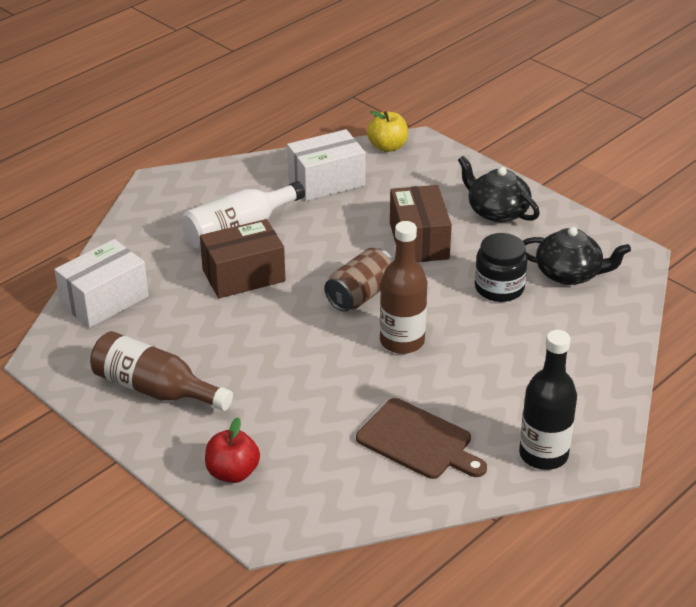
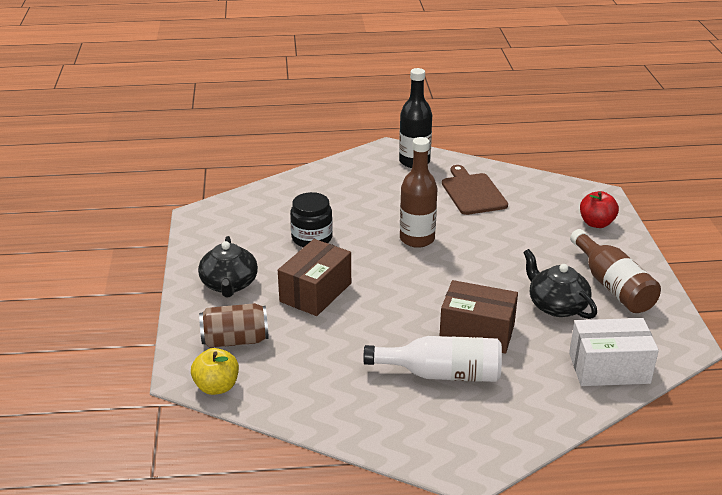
camera: 140 degrees left, 5 degrees down
(326, 181) = (315, 380): white box -> none
(361, 295) = (407, 277): brown can -> brown can (235, 340)
(569, 273) = (256, 225): black teapot -> black teapot (556, 305)

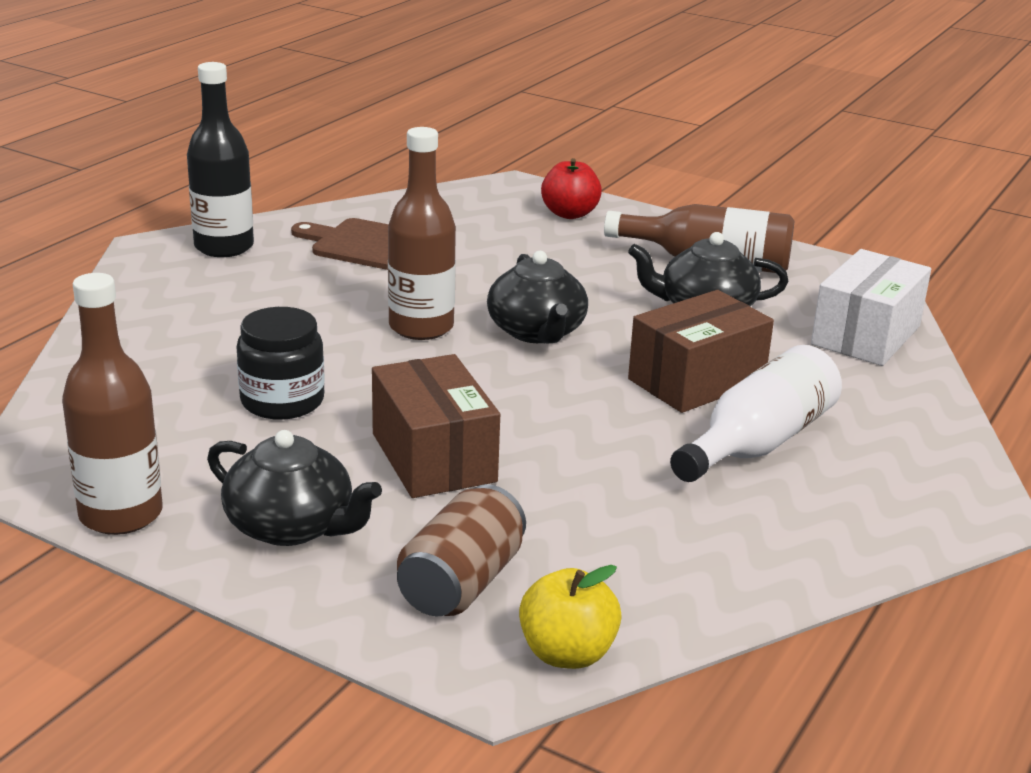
camera: 55 degrees left, 5 degrees down
(196, 246) = (121, 514): none -> brown bottle
(458, 269) = (537, 332): none -> black teapot

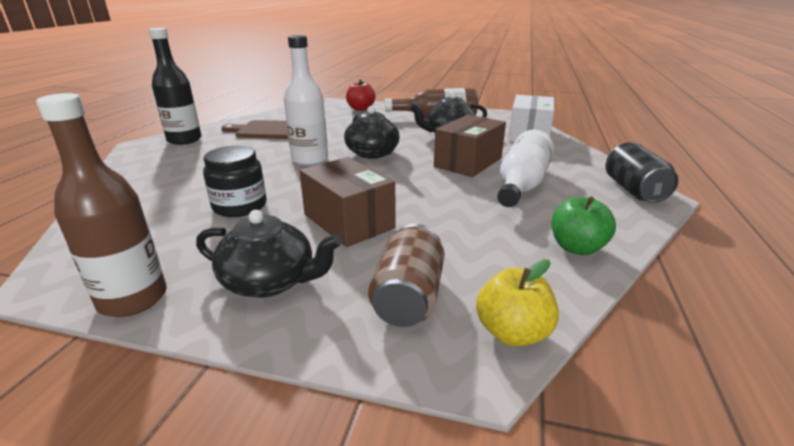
camera: 15 degrees left, 0 degrees up
(421, 327) = (309, 159): brown bottle -> white bottle
(753, 566) = (576, 248): none -> green apple
(952, 490) = (633, 190): none -> black can

